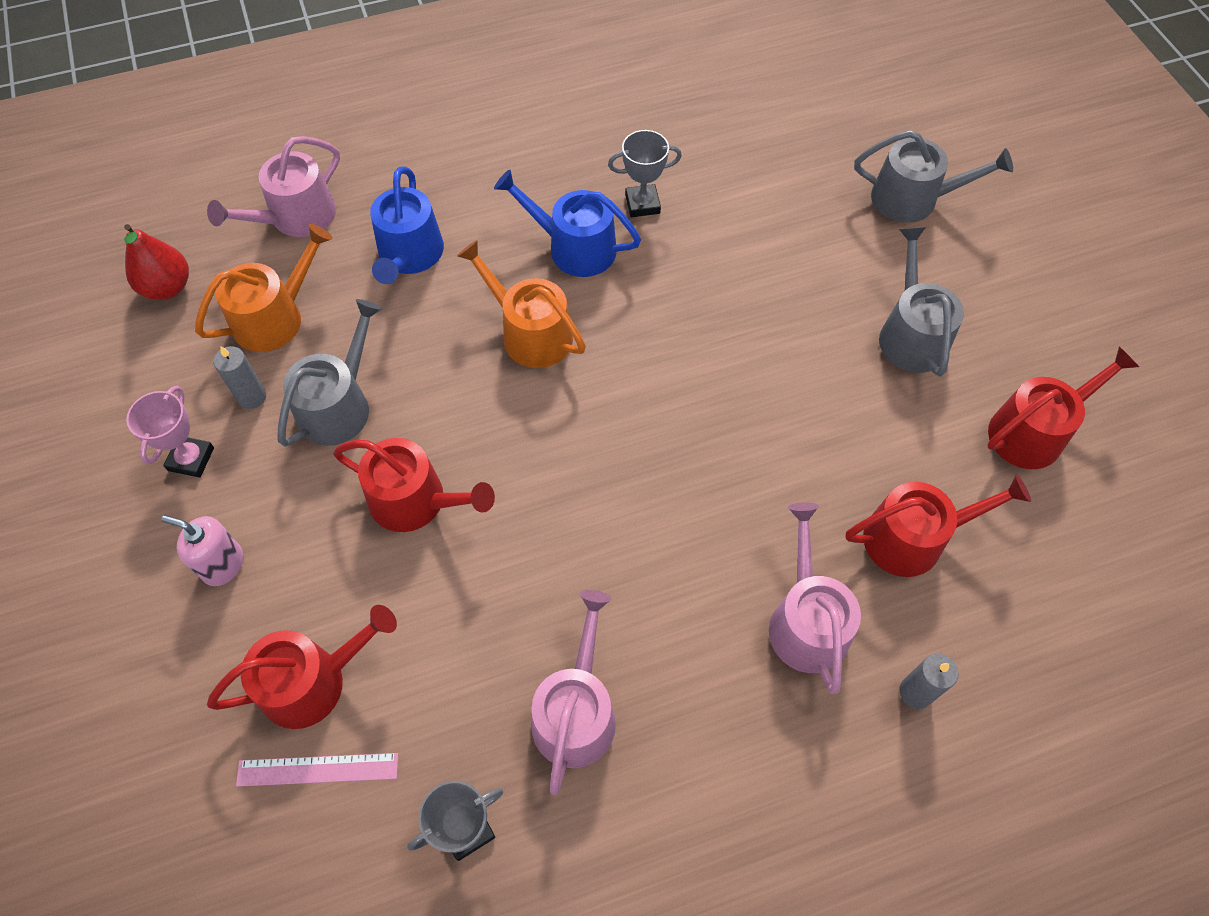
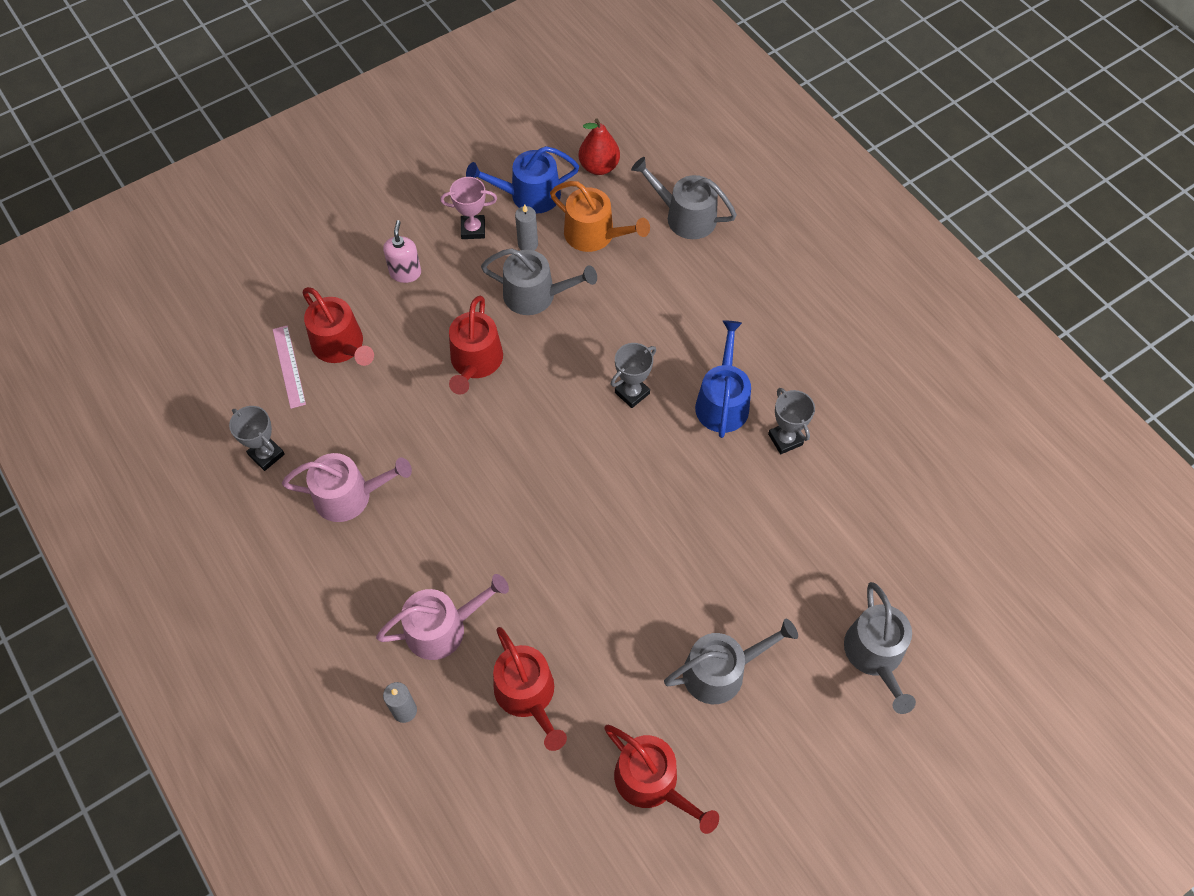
camera: 75 degrees right, 0 degrees up
(296, 217) = (685, 216): pink watering can -> grey watering can
(409, 255) = (676, 296): blue watering can -> blue watering can (529, 195)
(530, 333) = (632, 393): orange watering can -> grey trophy

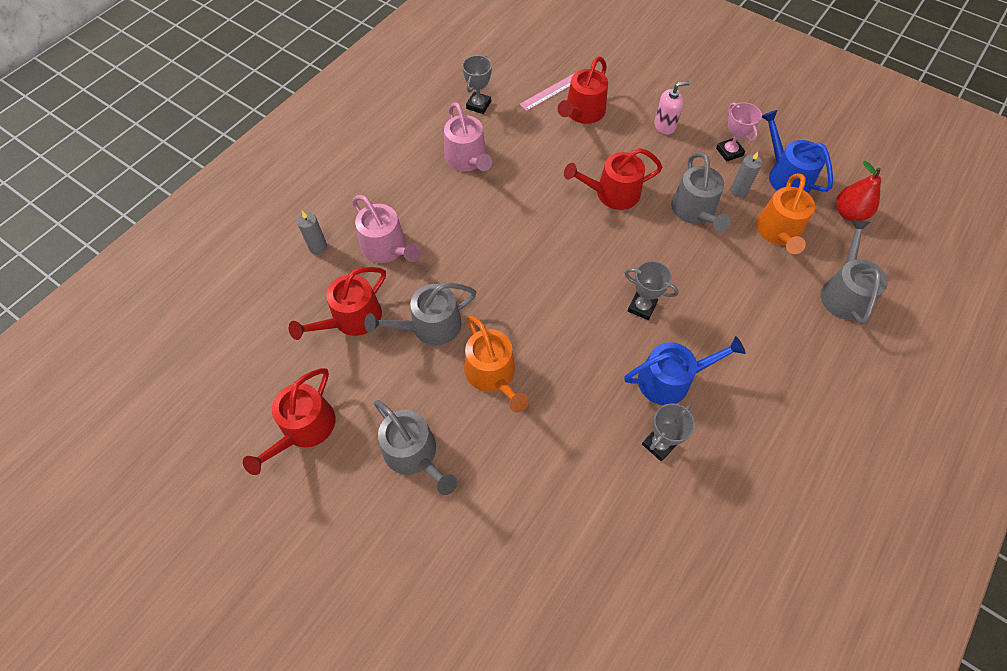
camera: 70 degrees right, 0 degrees up
(657, 564) = (493, 374): none -> orange watering can
(875, 655) = (473, 588): grey watering can -> grey watering can (430, 326)

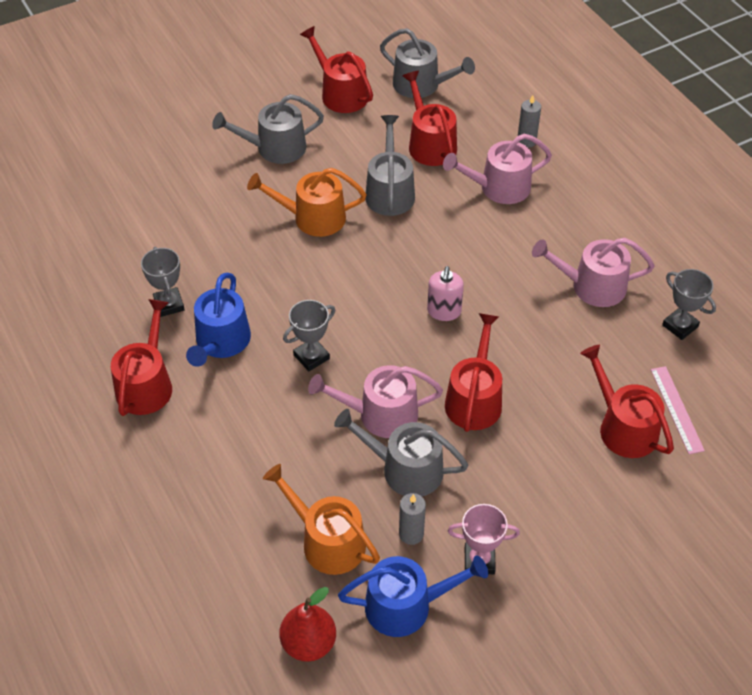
camera: 115 degrees right, 10 degrees down
(662, 242) = (380, 414): none -> pink watering can
(664, 126) = (559, 508): pink soap dispenser -> pink soap dispenser (444, 311)
(747, 415) = (146, 384): none -> red watering can
(843, 293) = (210, 558): grey watering can -> grey watering can (421, 85)

